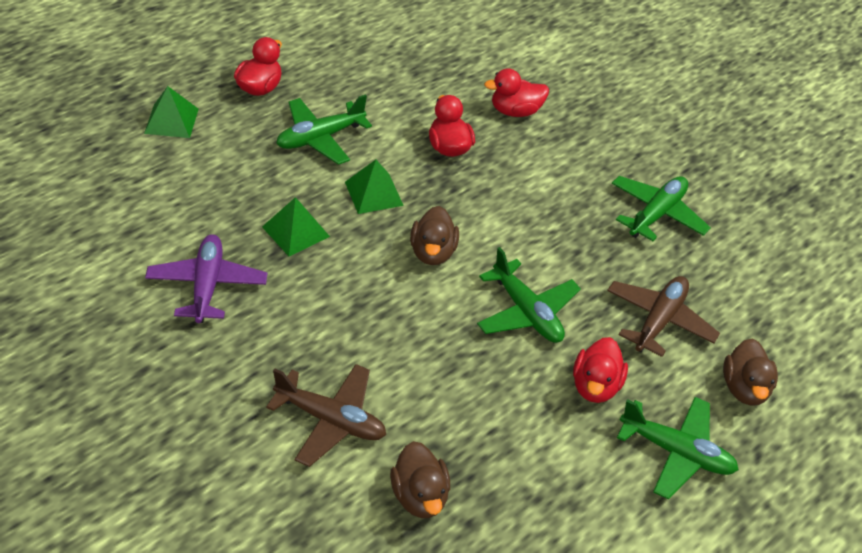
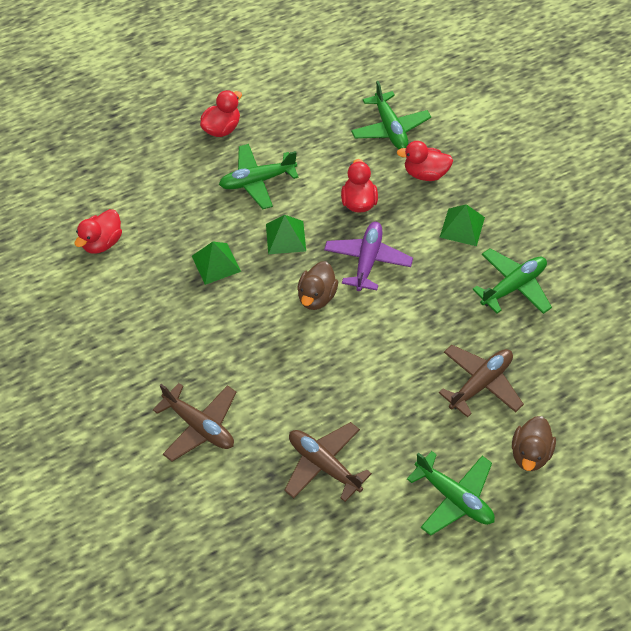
camera: 20 degrees right, 10 degrees up
(171, 121) = (146, 152): green pyramid -> green pyramid (462, 227)
(207, 285) = (138, 301): purple plane -> purple plane (367, 260)
(419, 496) = (247, 497): brown duck -> none
(505, 441) = (324, 465): none -> brown plane
(526, 312) = (375, 360): green plane -> green plane (390, 128)
(595, 386) = (409, 431): red duck -> red duck (102, 242)

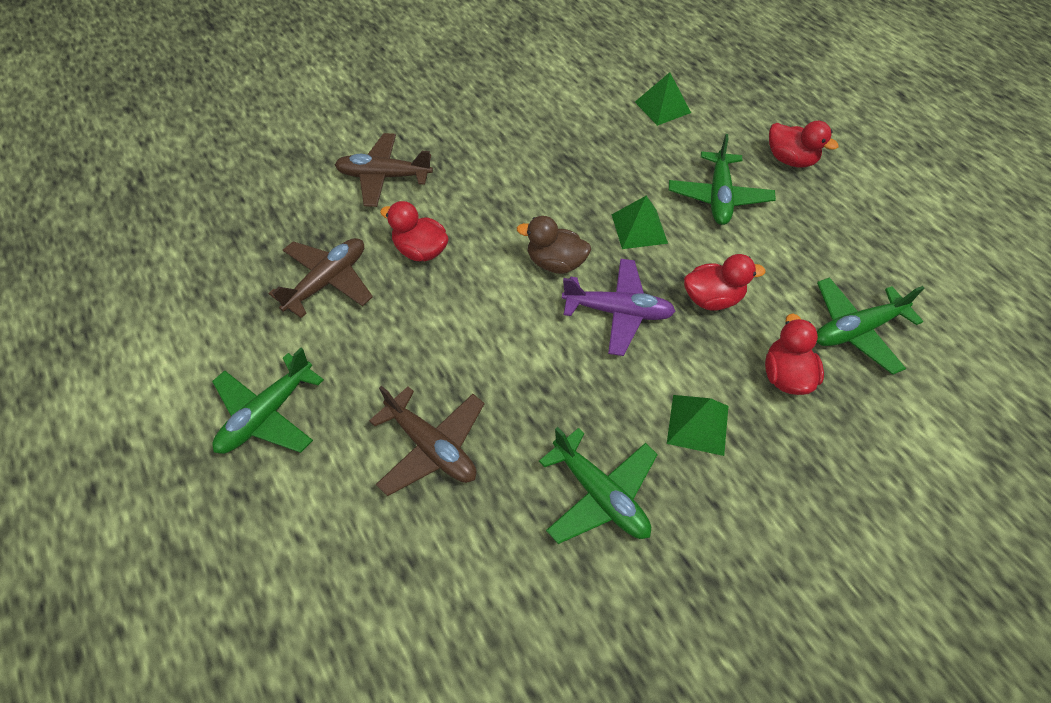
camera: 85 degrees right, 0 degrees up
(102, 242) = (603, 85): red duck -> red duck (420, 250)
(199, 426) = (384, 176): brown plane -> brown plane turned 60 degrees clockwise
(216, 263) = (590, 171): green pyramid -> green pyramid (662, 107)
(257, 181) = (718, 197): green plane -> green plane turned 150 degrees counterclockwise
(530, 453) = (319, 509): brown duck -> none

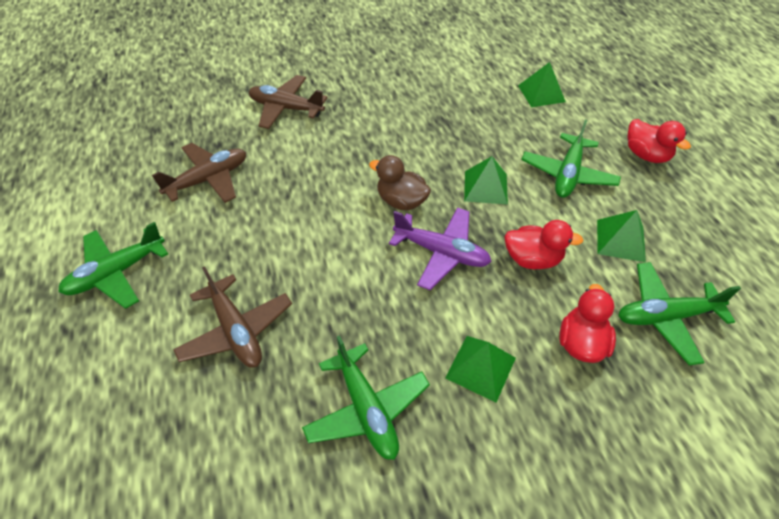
camera: 15 degrees right, 5 degrees down
(420, 250) = (292, 170): red duck -> none
(792, 259) = (620, 240): none -> green pyramid

